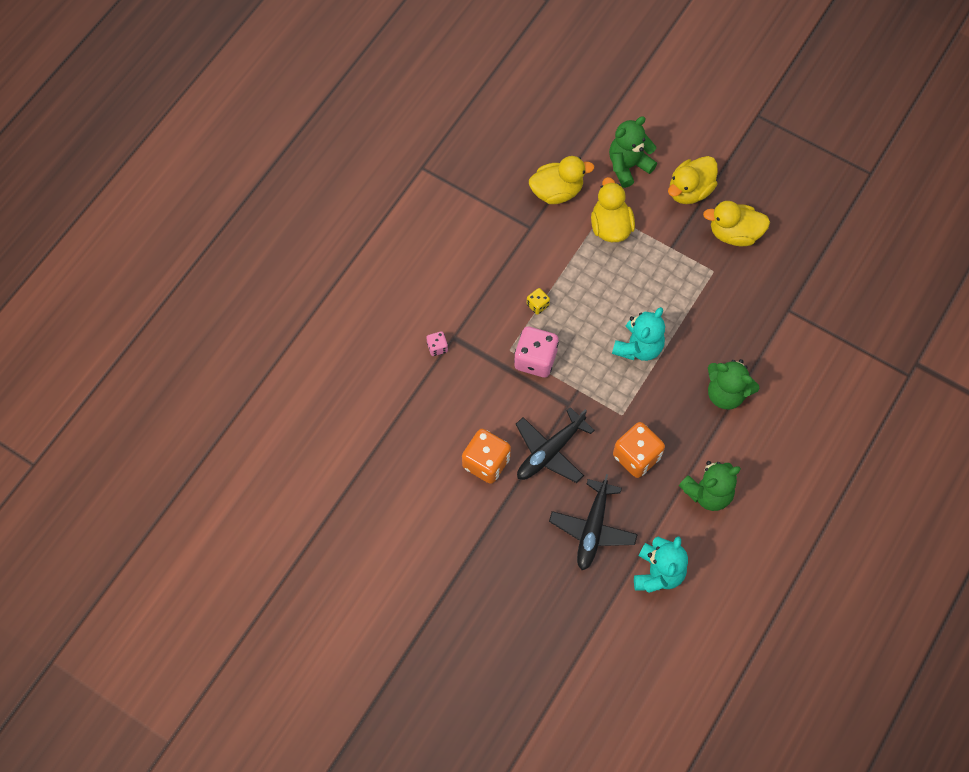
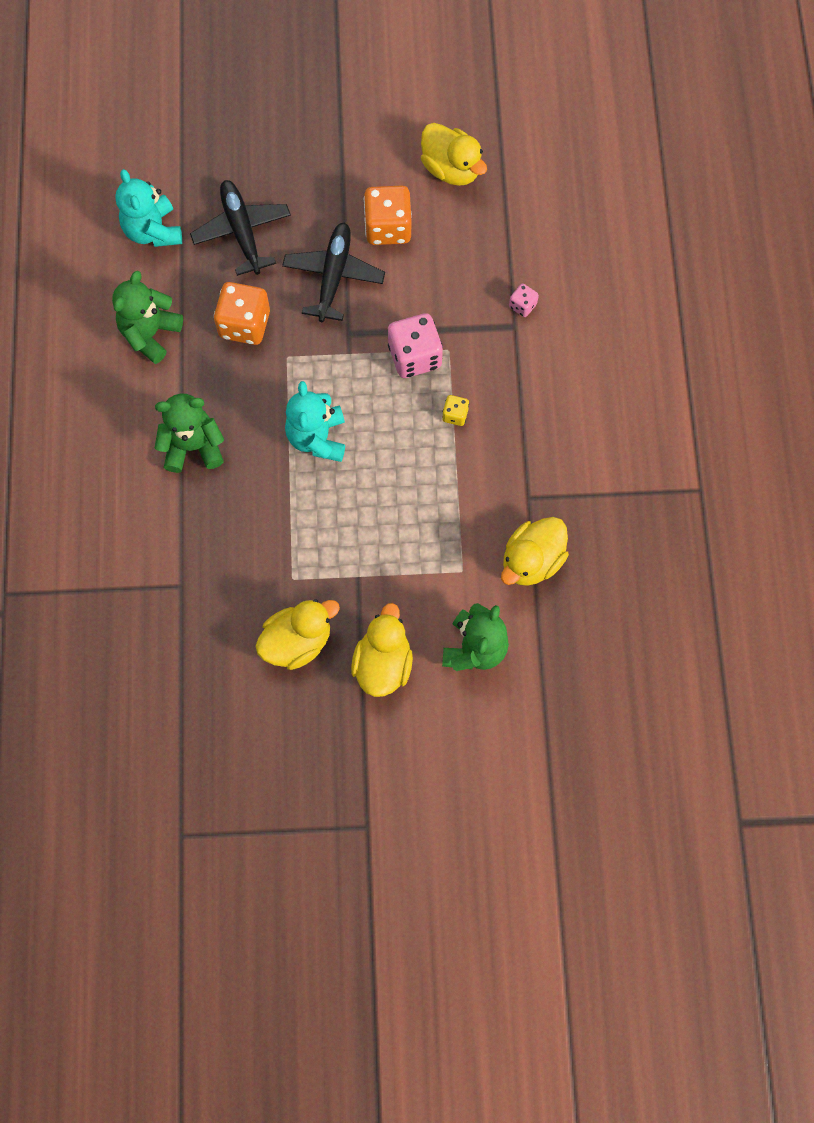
camera: 145 degrees right, 5 degrees up
(610, 226) = (442, 557): yellow duck -> yellow duck (451, 169)

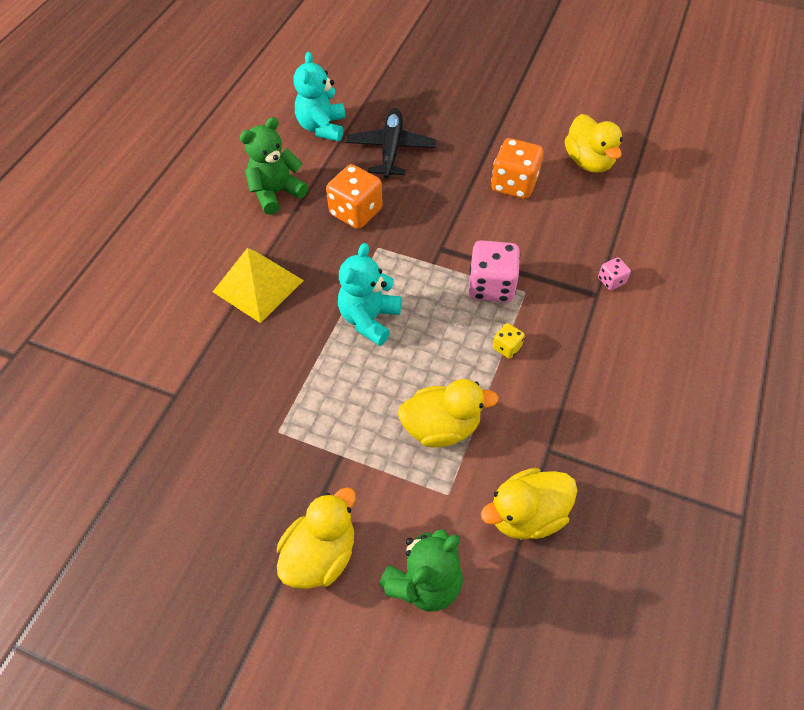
camera: 25 degrees right, 15 degrees down
(193, 446) = (258, 286): green teddy bear -> yellow pyramid
(297, 641) = (249, 493): yellow duck -> yellow duck (441, 427)
(333, 276) = (450, 203): black plane -> none

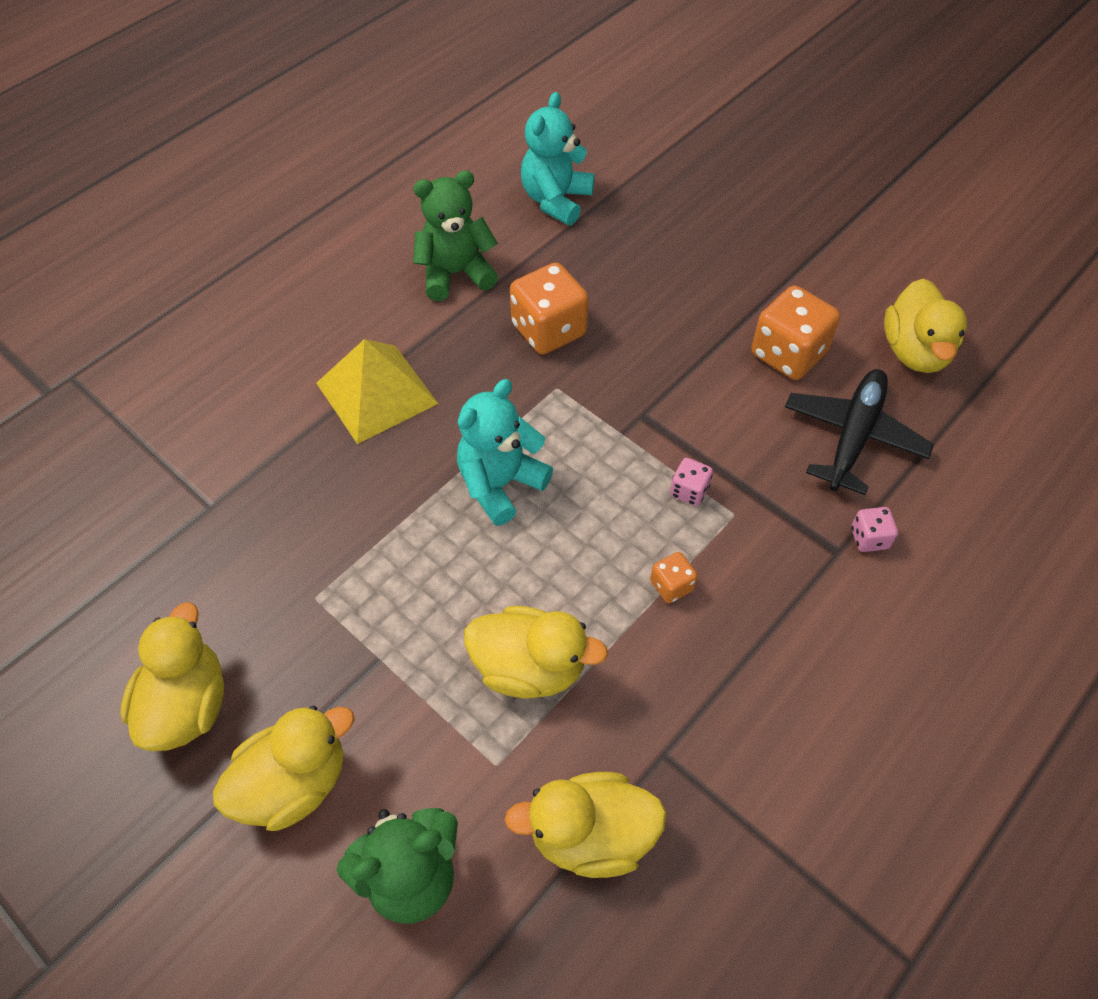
camera: 20 degrees right, 0 degrees up
(222, 531) = (187, 705): none -> yellow duck
(391, 149) = (636, 256): black plane -> black plane (853, 436)
(491, 286) = (689, 491): pink dice -> pink dice, size x0.49
(507, 347) = (671, 586): yellow dice -> orange dice

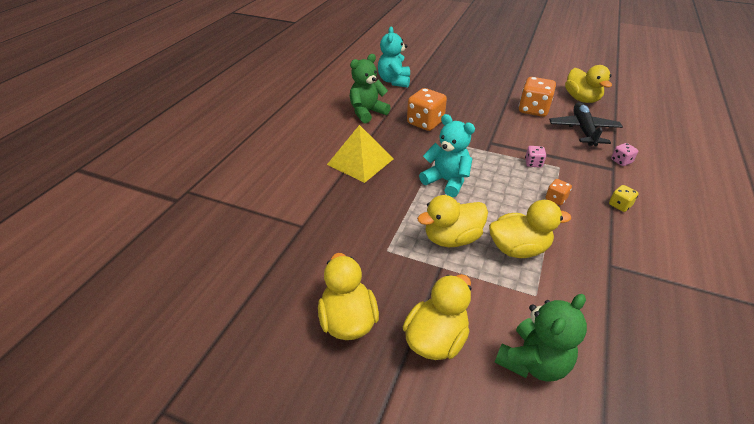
camera: 20 degrees left, 15 degrees down
(500, 484) = (446, 181): turquoise teddy bear -> turquoise teddy bear turned 105 degrees clockwise
(591, 835) = (607, 310): yellow duck -> yellow duck (452, 238)
(782, 638) = (619, 205): none -> yellow dice

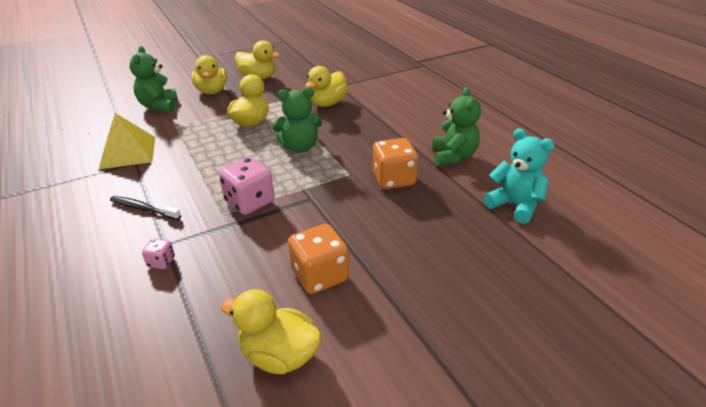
camera: 130 degrees right, 5 degrees down
(360, 161) = (376, 124): yellow pyramid -> yellow pyramid (128, 152)
(446, 181) = (300, 147): turquoise teddy bear -> green teddy bear
(518, 248) = (204, 139): yellow duck -> yellow duck (327, 103)
(533, 163) = (250, 202): pink dice -> pink dice, size x2.04
(555, 199) = (203, 182): orange dice -> none
(583, 130) = (232, 283): black plane -> none
(619, 205) = (143, 209): yellow dice -> black toothbrush

